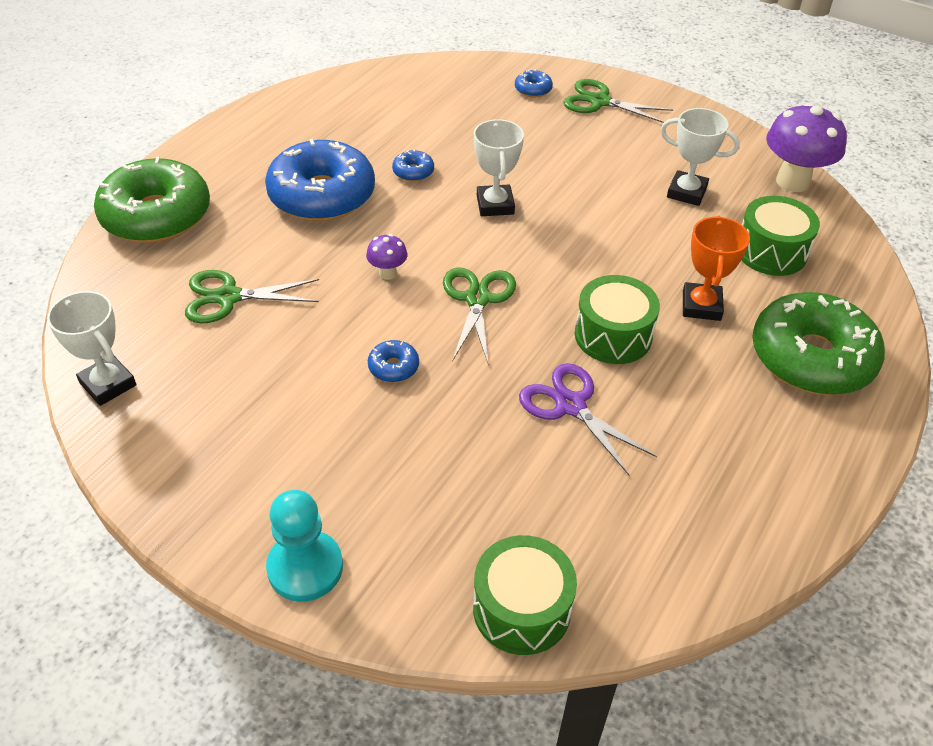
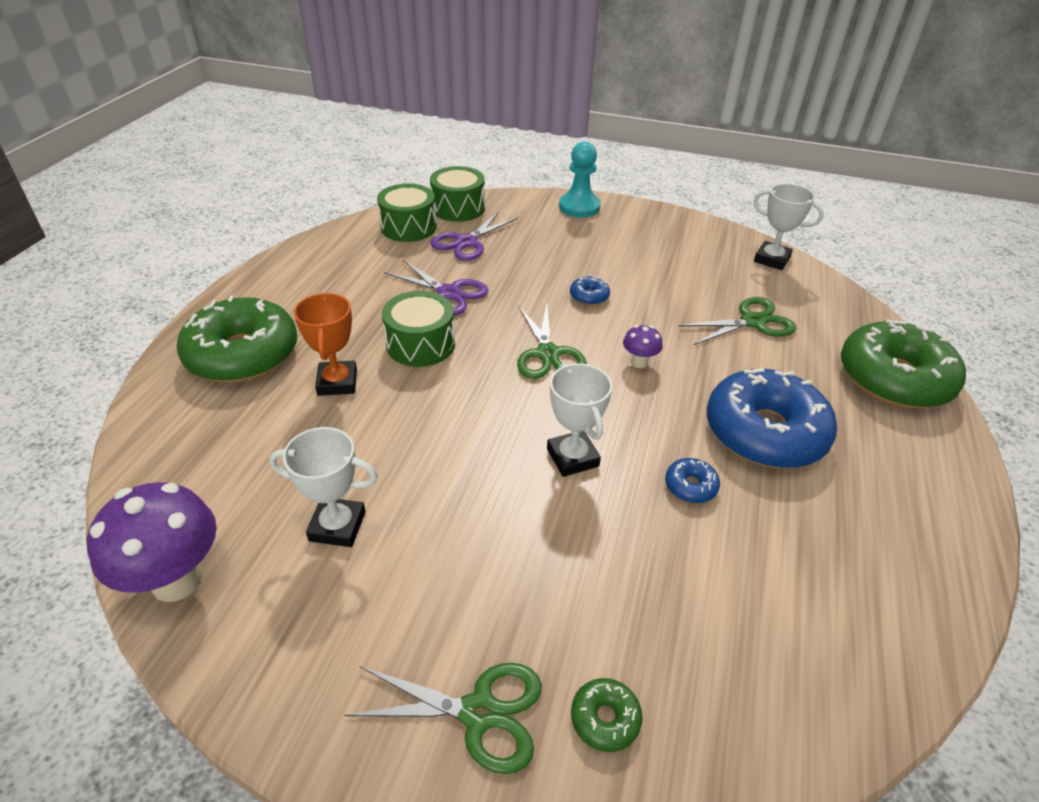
camera: 165 degrees right, 5 degrees down
(526, 506) = (466, 242): none -> purple scissors
(533, 89) = (605, 719): blue donut -> green donut
(771, 251) = (247, 456): green drum -> green drum (408, 227)

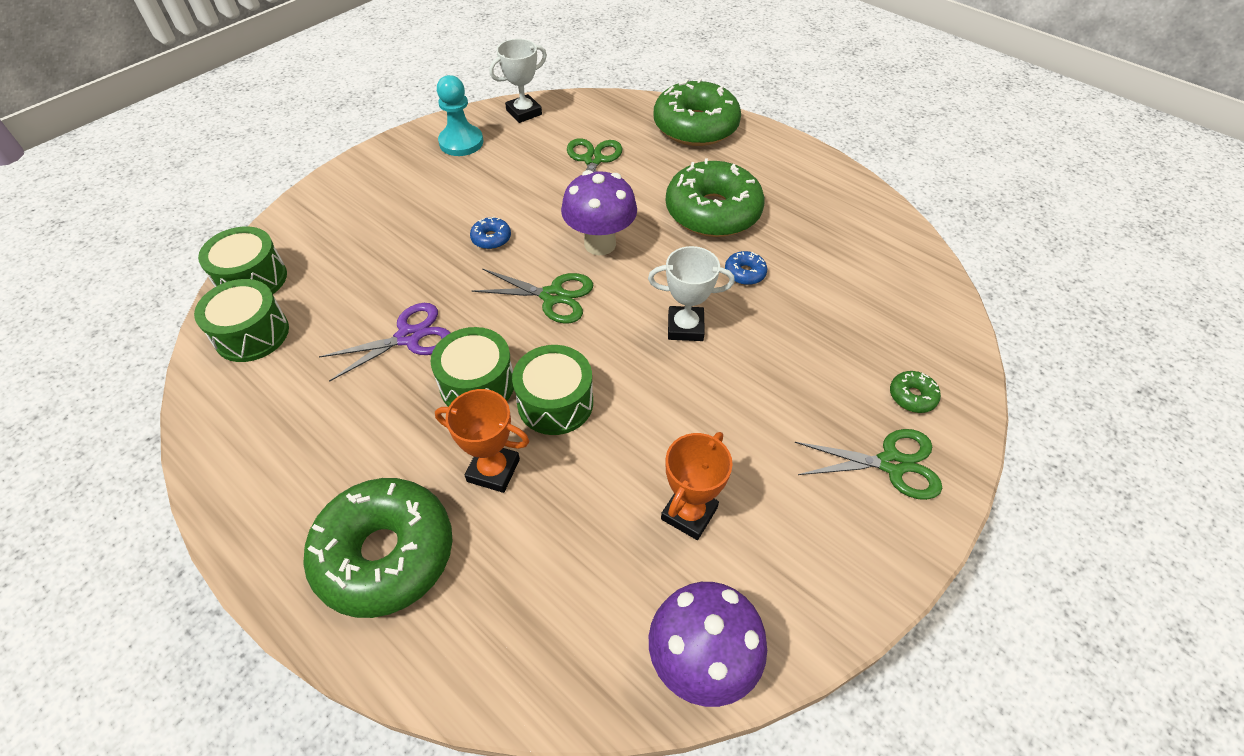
camera: 65 degrees left, 10 degrees up
(337, 526) = (689, 513): white trophy -> orange trophy
(425, 395) = (555, 402): none -> green drum
(466, 242) = (328, 294): purple scissors -> none
(479, 713) = (891, 464): green scissors -> green scissors turned 60 degrees clockwise
(579, 207) = (340, 188): turquoise pawn -> turquoise pawn (461, 142)
(639, 362) = (600, 244): purple mushroom -> purple mushroom, size x2.06
(764, 432) = (712, 212): blue donut -> green donut

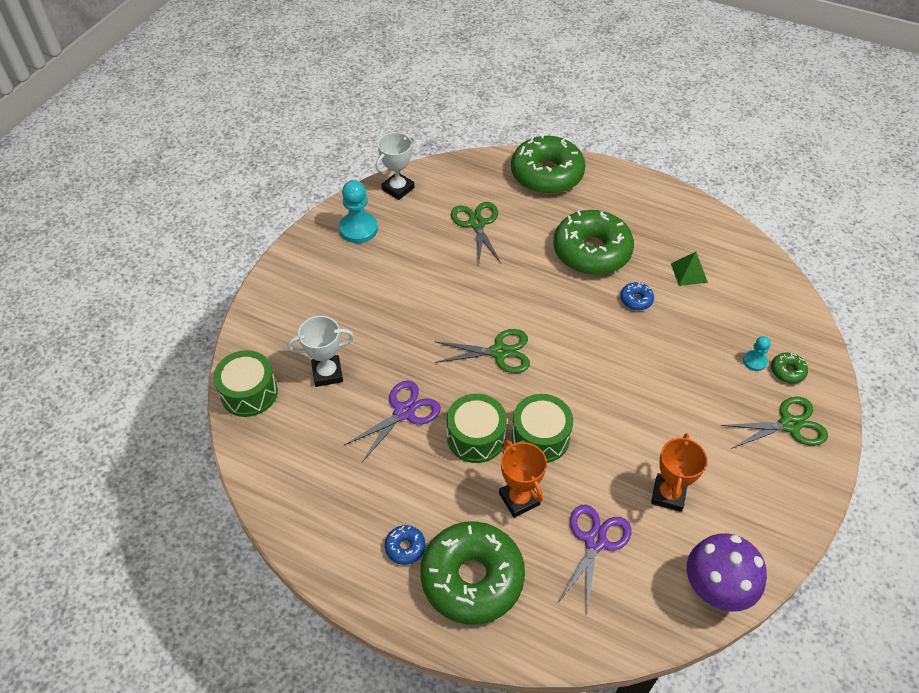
camera: 15 degrees left, 0 degrees up
(252, 334) = (276, 439): green drum -> none
(491, 238) = (427, 313): blue donut -> blue donut (405, 547)
(493, 470) = (519, 499): orange trophy -> orange trophy turned 60 degrees clockwise
(565, 549) = (595, 541): none -> purple scissors
(600, 244) = (516, 299): purple mushroom -> none
(685, 327) = (610, 355): white trophy -> white trophy (327, 373)
(823, 257) = (689, 273): none -> green pyramid
(871, 374) = (754, 361): none -> turquoise pawn

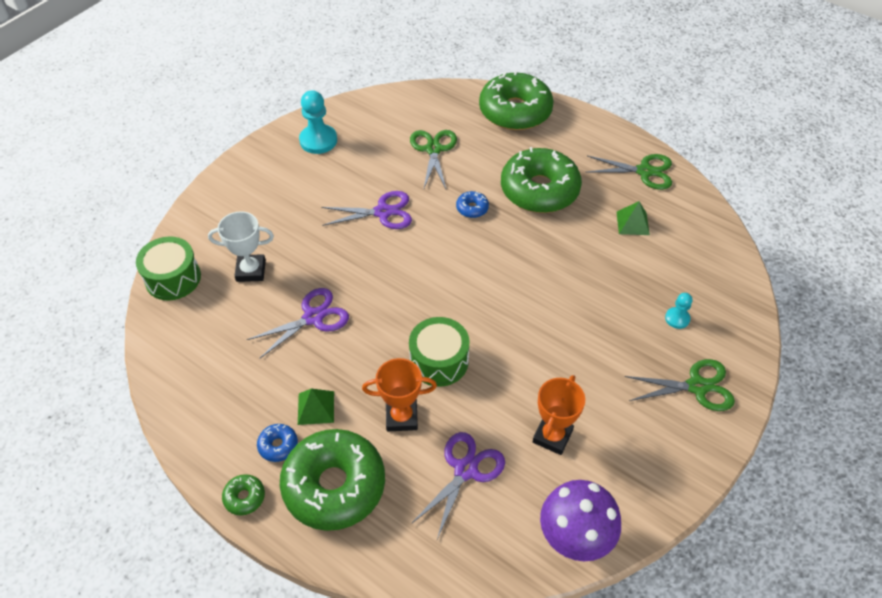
camera: 10 degrees right, 0 degrees up
(398, 189) = (366, 108): white trophy -> none
(432, 503) = (316, 407): none -> green pyramid
(444, 294) = (383, 212): none -> purple scissors
(476, 437) = (376, 351): green drum -> none
(499, 352) = (421, 274): green scissors -> green scissors (644, 171)
(519, 499) = (401, 417): orange trophy -> orange trophy turned 75 degrees counterclockwise
(636, 300) = (571, 242): blue donut -> blue donut (472, 208)
(787, 371) = (709, 333): green donut -> green donut (244, 497)

